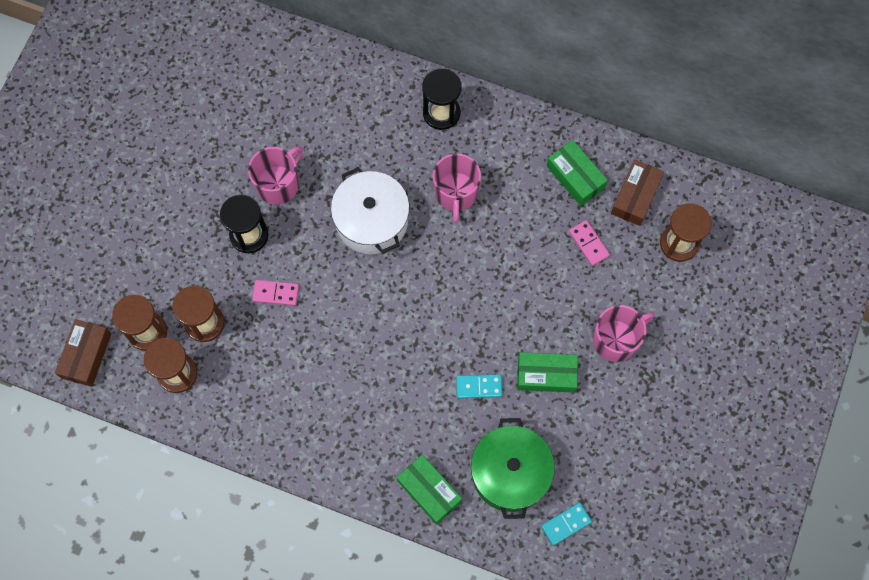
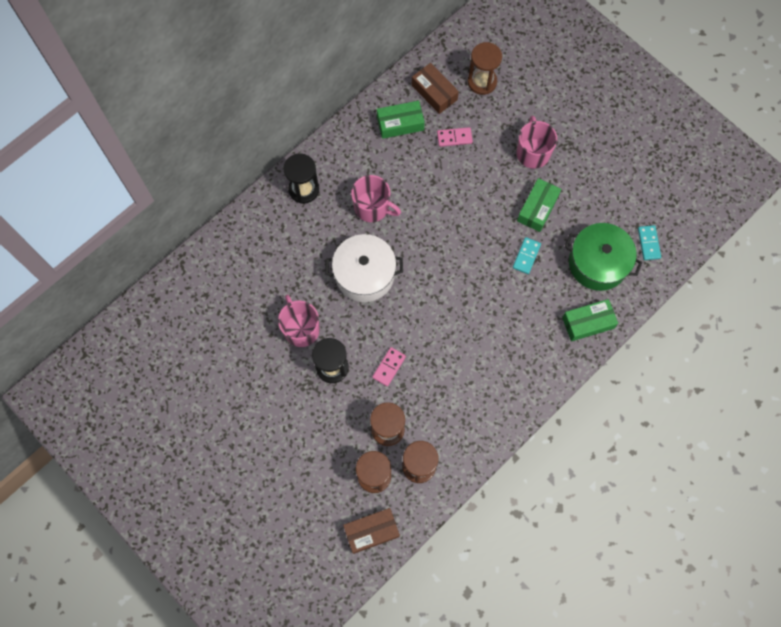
camera: 65 degrees left, 0 degrees up
(86, 355) = (371, 531): brown box -> brown box turned 60 degrees counterclockwise

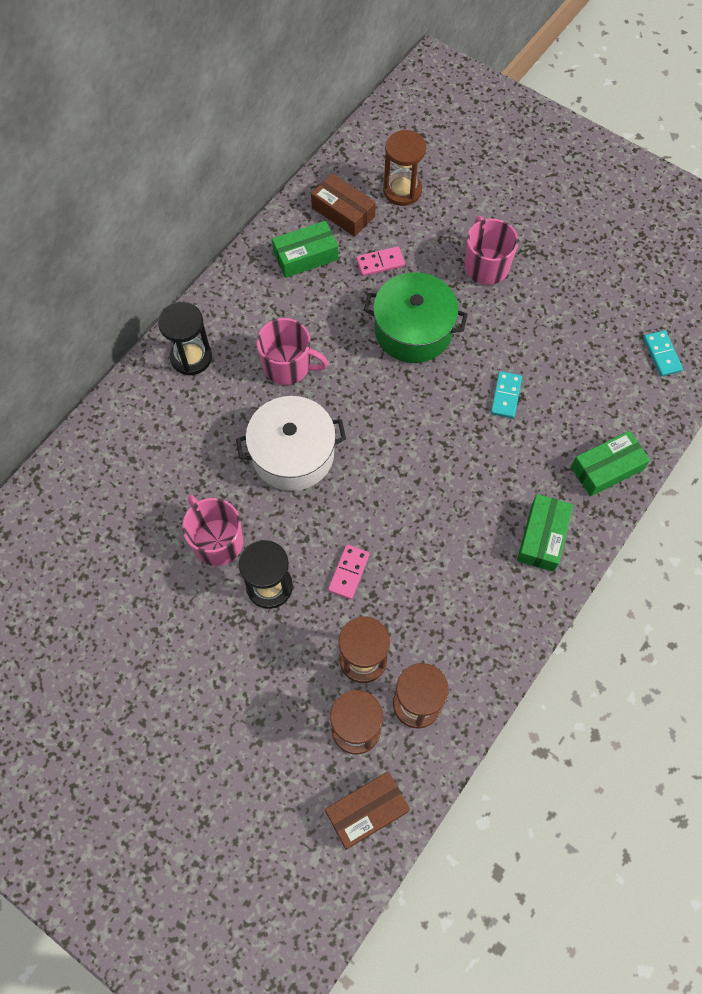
camera: 10 degrees left, 5 degrees down
(537, 208) = (507, 333): green box -> green box (542, 537)
(597, 263) = (601, 390): green pot -> green pot (413, 330)

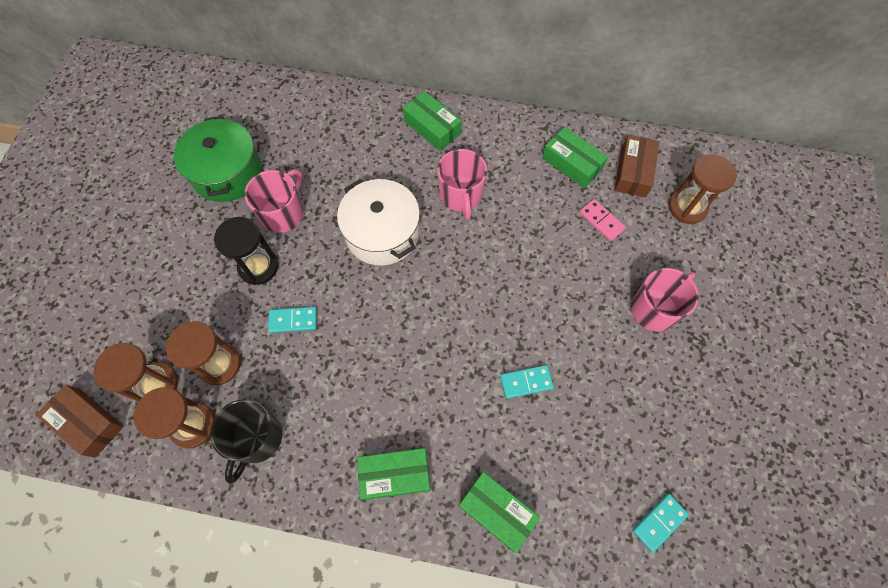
camera: 65 degrees right, 0 degrees up
(191, 357) = (432, 127): black hourglass -> green box
(348, 572) = (293, 320): pink domino -> turquoise domino
(413, 330) = (549, 275): green pot -> green pot (227, 173)
(457, 647) = (256, 439): none -> black mug

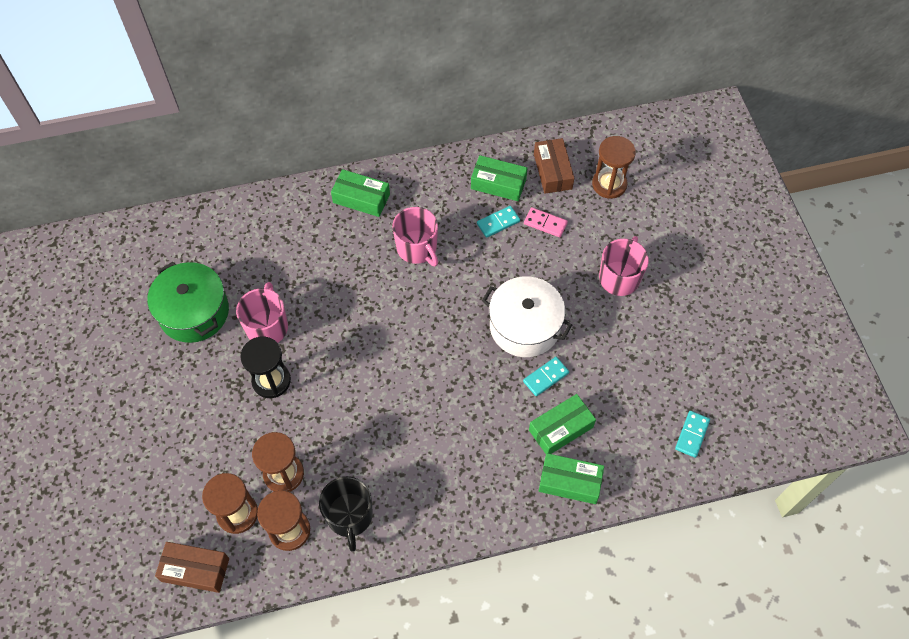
camera: 25 degrees left, 5 degrees down
(293, 320) = (328, 411): turquoise domino -> turquoise domino (498, 222)
(382, 233) = (365, 308): white pot -> white pot (524, 326)
(395, 475) = (477, 492): green box -> green box (561, 429)

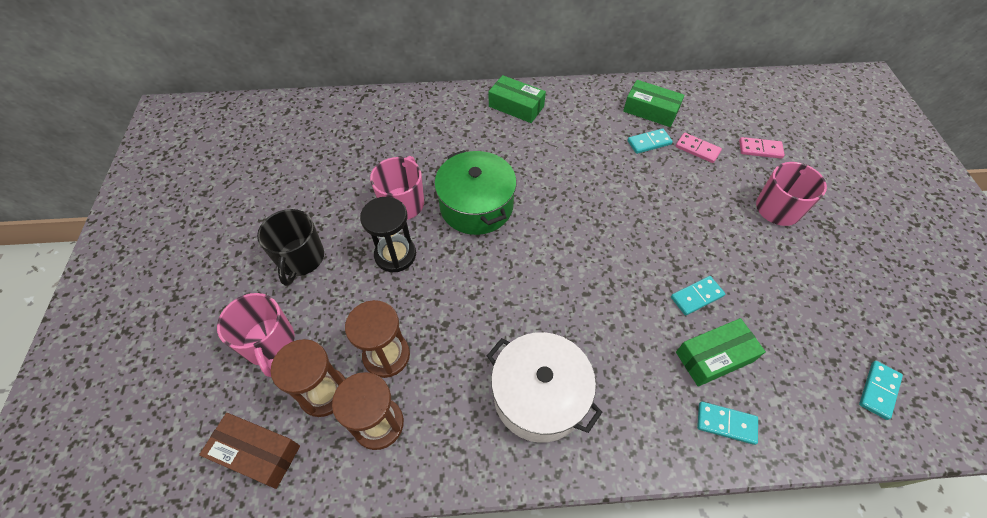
camera: 10 degrees right, 5 degrees down
(194, 312) = (334, 180): green pot -> green pot (476, 206)
(349, 516) = (452, 419): black mug -> black mug (301, 259)
(417, 248) = (565, 154): pink mug -> pink mug (269, 343)
(524, 326) = (673, 241): white pot -> white pot (539, 396)
(552, 171) = (705, 107): brown box -> none
(570, 482) = (726, 423): green box -> turquoise domino
(605, 214) = (760, 149): none -> pink domino
(609, 184) = (763, 124): brown hourglass -> none

